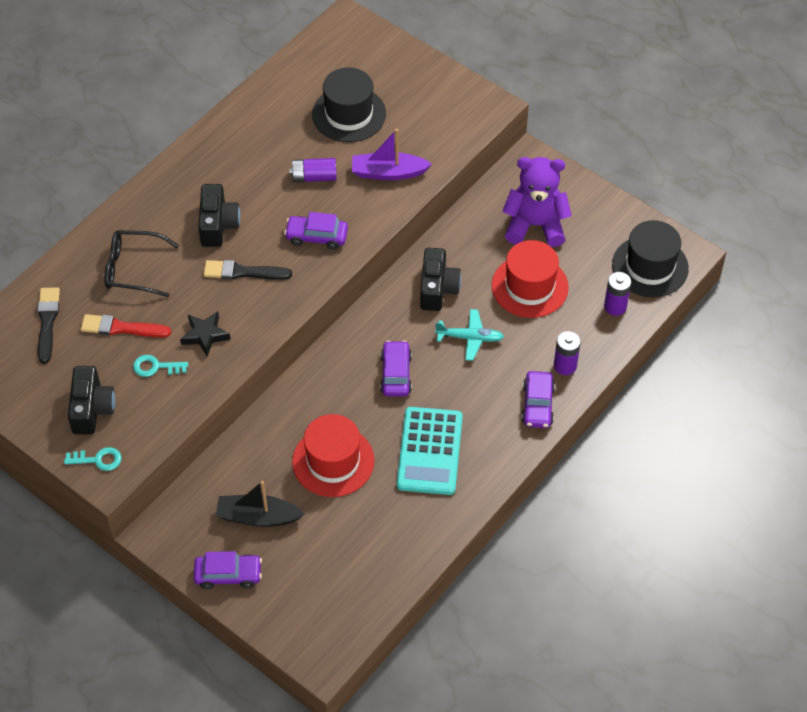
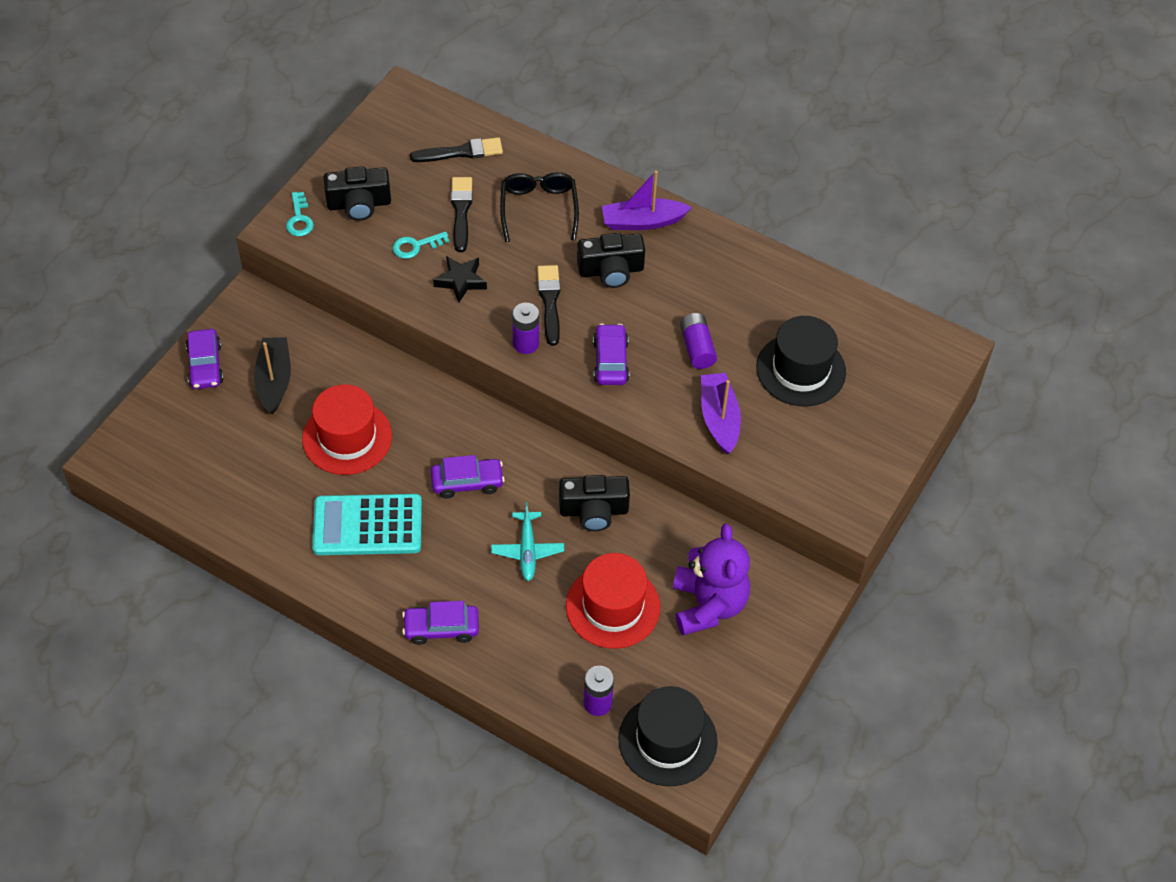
camera: 80 degrees right, 0 degrees up
(121, 328) = (461, 211): red brush -> black brush
(155, 367) = (415, 246): turquoise key -> turquoise key turned 105 degrees counterclockwise
(168, 196) = (642, 222): none -> purple boat
(565, 365) = (501, 653): purple battery -> purple battery (526, 344)

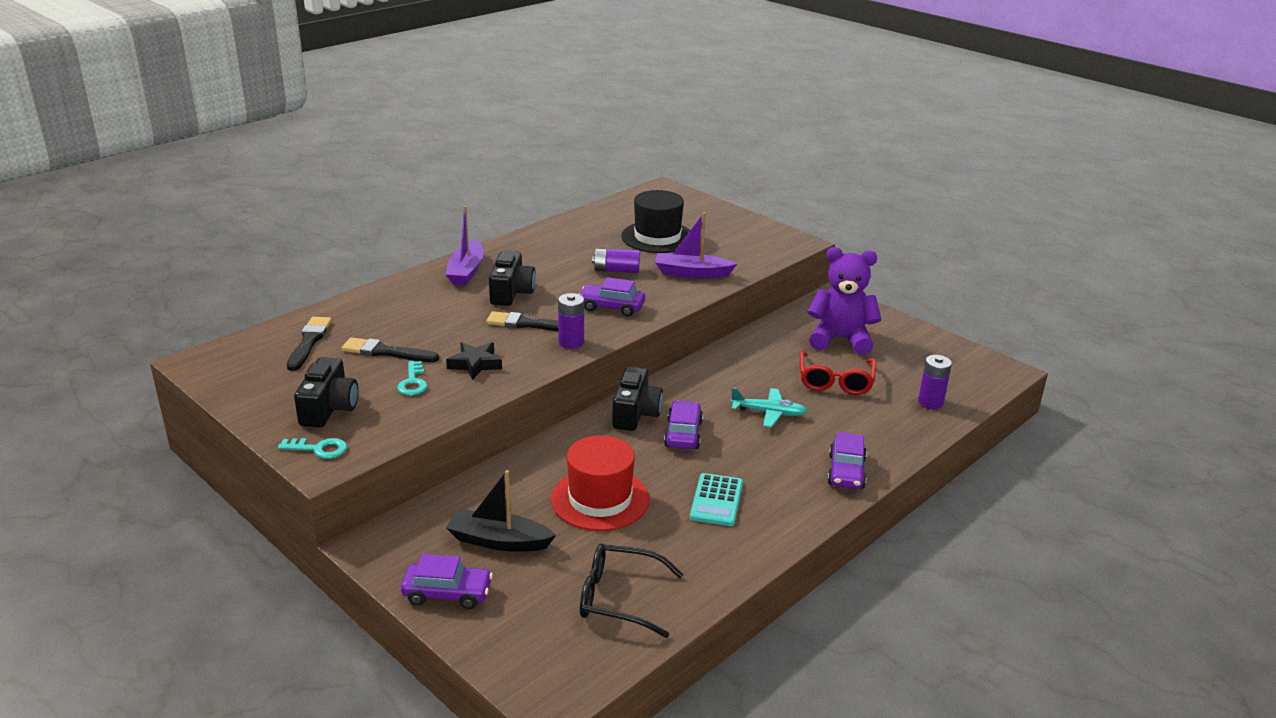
camera: 75 degrees left, 25 degrees down
(367, 526) = (716, 500): turquoise calculator -> turquoise calculator, size x0.63
(539, 209) = (415, 314): black glasses -> black glasses (620, 598)
(594, 511) = (735, 374): black camera -> black camera (635, 413)
(613, 606) = (835, 380): red hat -> red glasses
(667, 740) = (966, 376): black hat -> none

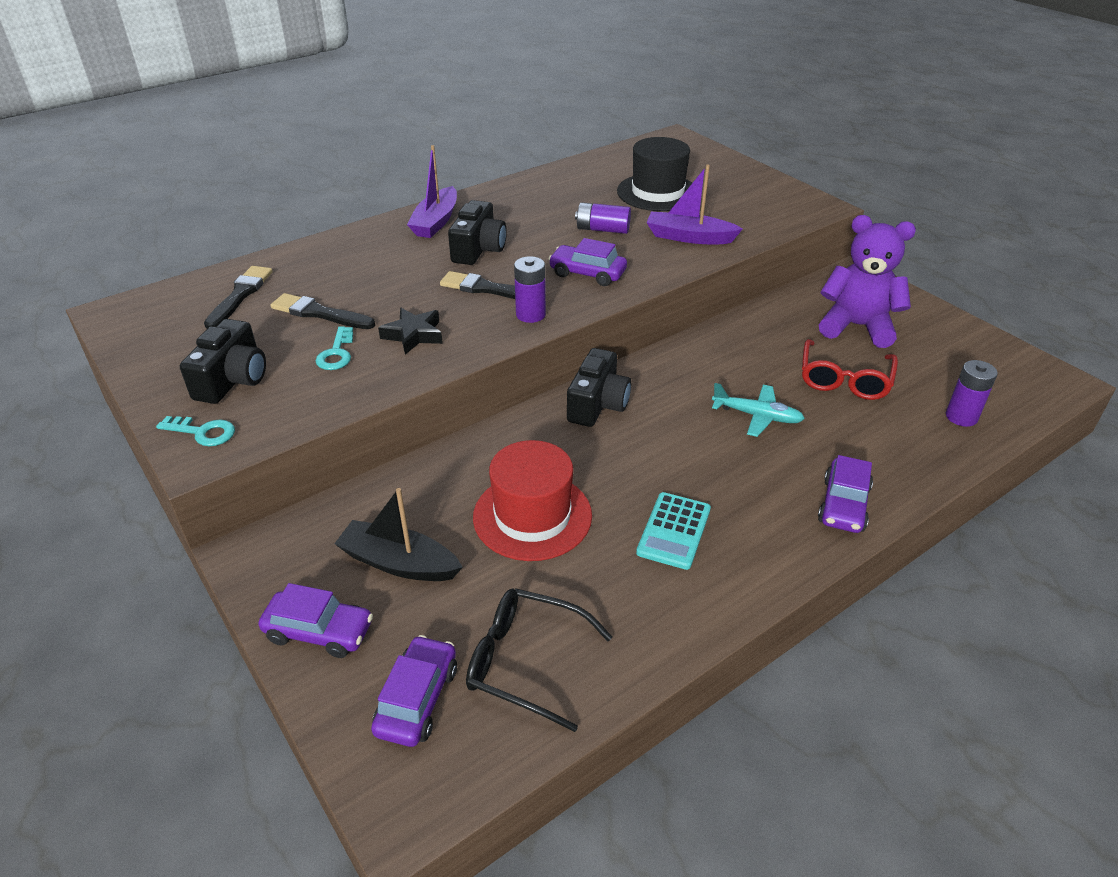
camera: 10 degrees right, 10 degrees up
(683, 434) = (649, 436): purple car -> purple car (417, 699)

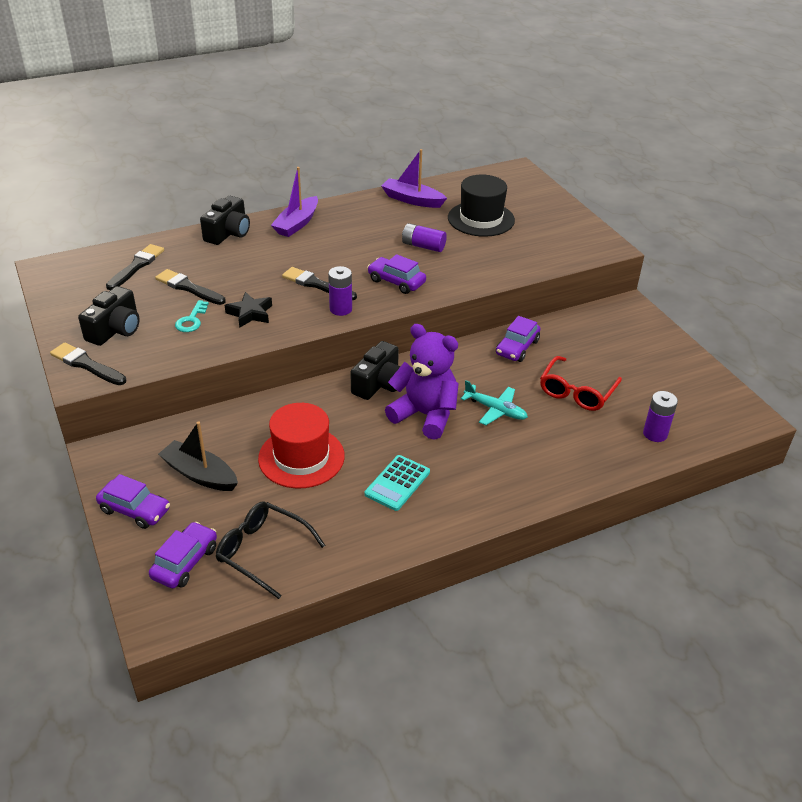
camera: 10 degrees right, 0 degrees up
(203, 432) = (86, 364): turquoise key -> black brush
(478, 249) = (321, 251): black camera -> black camera (228, 233)
(689, 237) = (488, 261): purple boat -> purple boat (412, 200)
(843, 505) = (529, 484): purple car -> purple car (517, 347)
(856, 326) = (608, 351): purple teddy bear -> purple teddy bear (425, 415)

